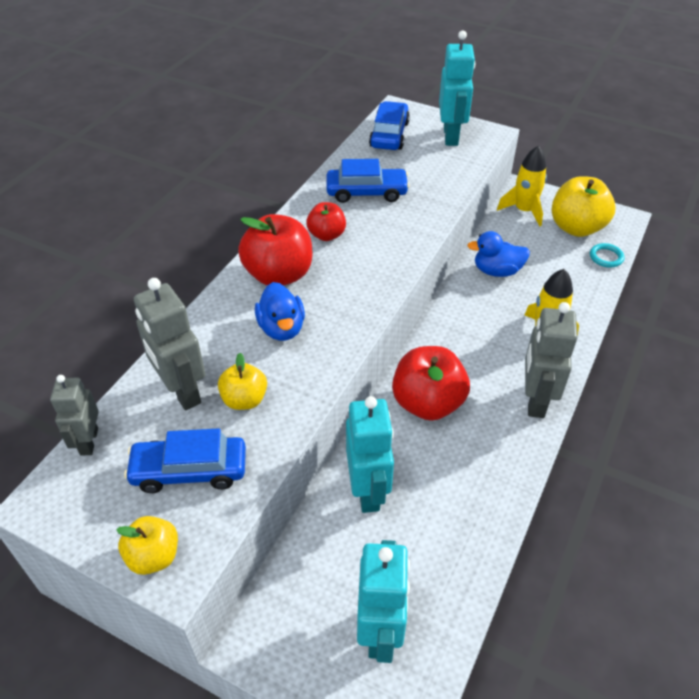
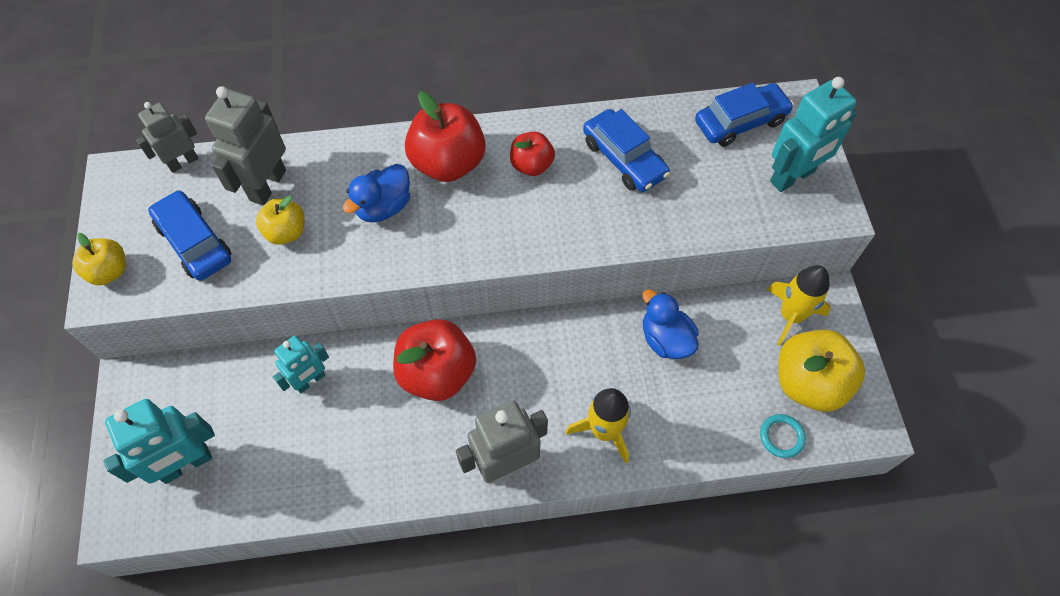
camera: 55 degrees right, 15 degrees up
(368, 491) = (310, 381): turquoise robot -> turquoise robot, size x0.64

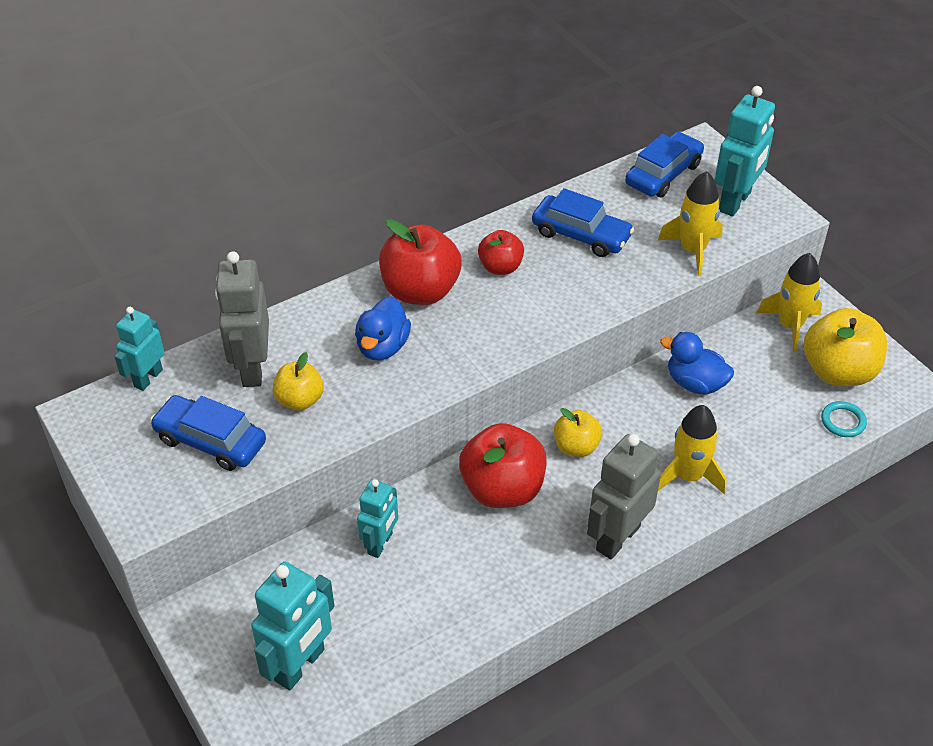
camera: 25 degrees left, 15 degrees down
(109, 271) = (136, 497): yellow apple -> yellow apple (576, 447)
(183, 162) = (148, 378): grey robot -> turquoise robot
(719, 214) = (692, 250): none -> yellow rocket

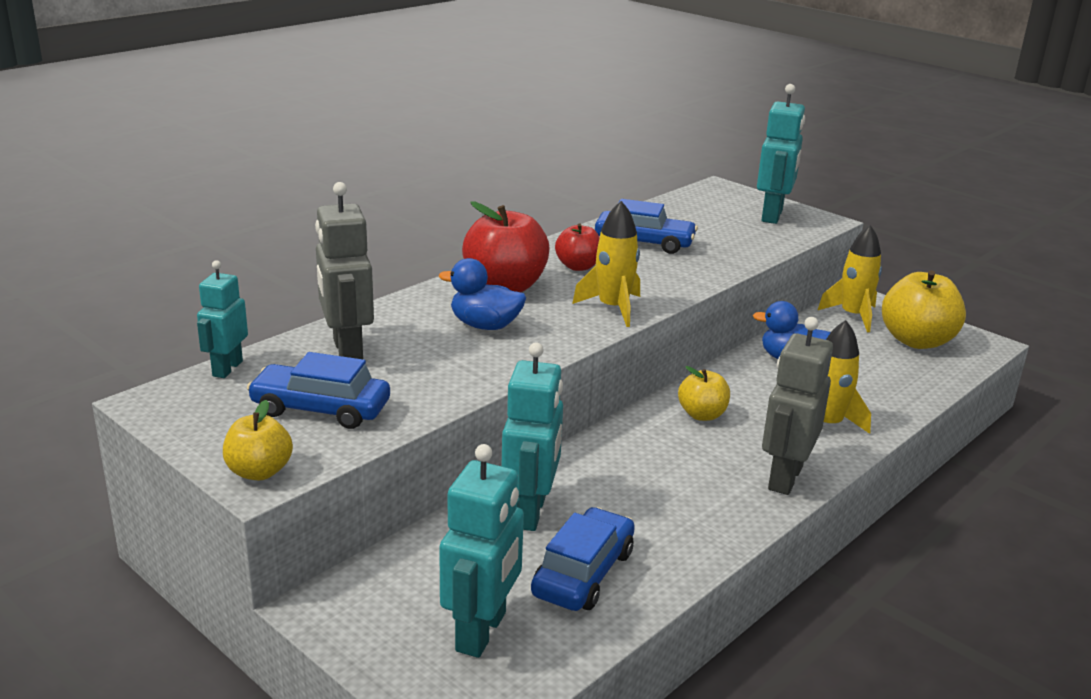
camera: 15 degrees left, 20 degrees down
(300, 400) = (412, 369): yellow apple -> yellow apple (259, 472)
(380, 543) = (530, 512): turquoise robot -> turquoise robot, size x1.57
(382, 347) = (485, 325): blue duck -> blue duck turned 105 degrees clockwise
(502, 489) = (643, 454): red apple -> none
(663, 174) = (697, 204): blue car -> blue car (583, 573)
(692, 250) = (754, 245): yellow rocket -> yellow rocket (613, 308)
(843, 421) = (944, 372): turquoise ring -> none

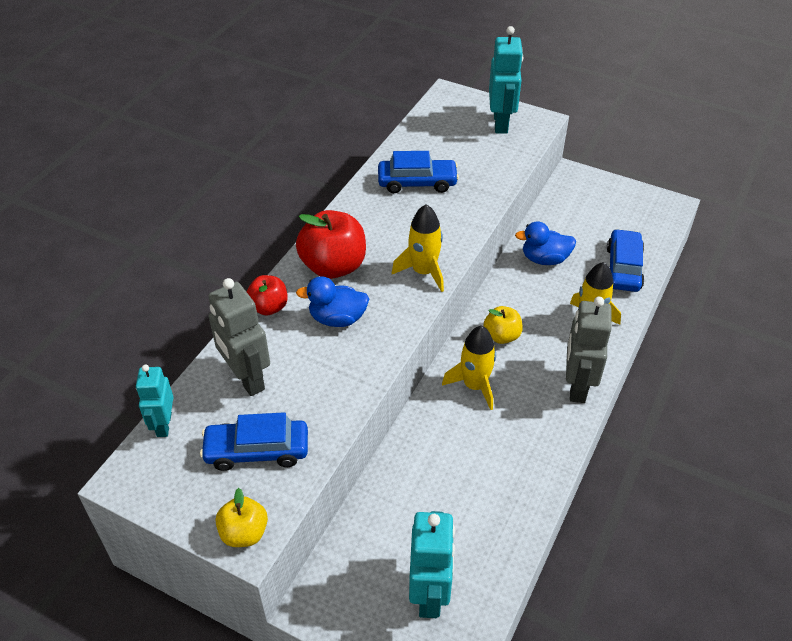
camera: 15 degrees left, 20 degrees up
(530, 512) = (419, 470): turquoise robot -> none
(578, 266) = (378, 226): red apple -> red apple (269, 307)
(583, 573) = (476, 519): blue car -> blue car (623, 268)
(853, 316) = (573, 197): yellow rocket -> yellow rocket (474, 385)
(916, 341) = (624, 214): yellow apple -> none

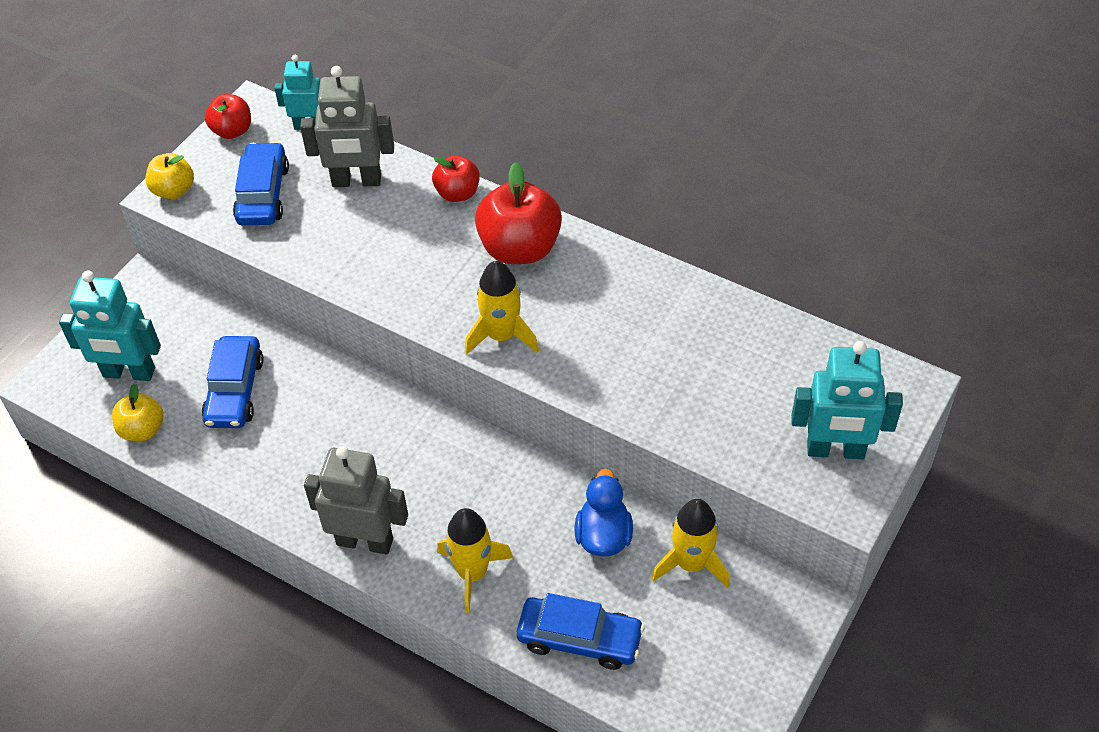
camera: 95 degrees right, 5 degrees up
(159, 492) = (232, 131): none -> red apple
(246, 378) = (356, 181): grey robot -> grey robot turned 150 degrees counterclockwise
(337, 318) = (432, 253): blue duck -> none
(417, 182) = (683, 336): blue car -> blue car (235, 391)
(474, 385) = (382, 430): yellow rocket -> yellow rocket (691, 564)
(501, 336) = (459, 467): yellow apple -> yellow apple (142, 430)

